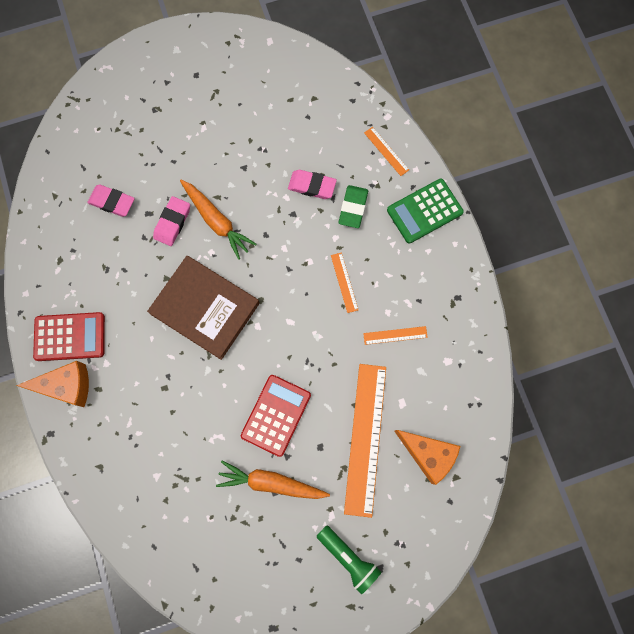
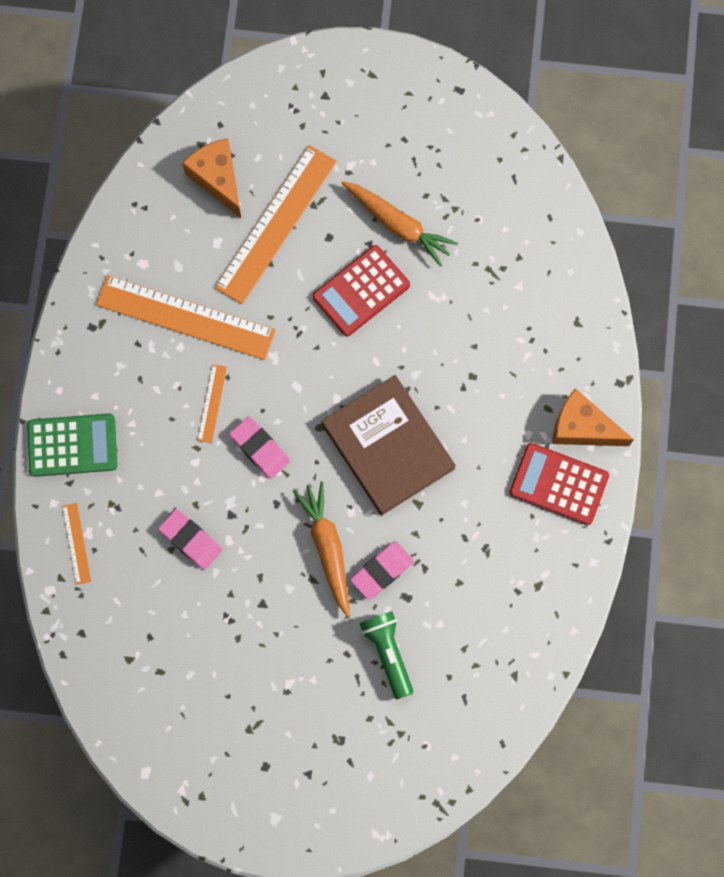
camera: 155 degrees left, 0 degrees up
(112, 202) = (445, 633): pink eraser -> pink eraser (259, 448)
(348, 558) = (352, 119): green flashlight -> green flashlight (388, 652)
(353, 208) = (155, 489): green eraser -> none
(395, 335) = (185, 317): orange ruler -> orange ruler, size x2.27

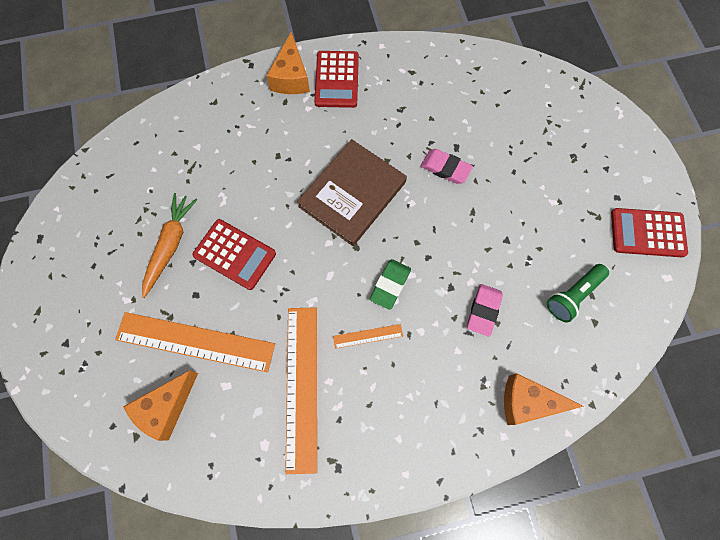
camera: 110 degrees left, 5 degrees down
(72, 445) = (449, 441): green calculator -> none
(76, 543) = (527, 402): orange ruler -> orange cheese
(206, 779) = (647, 233): none -> red calculator
(259, 448) = (390, 285): pink eraser -> green eraser
(327, 548) = (445, 210): orange carrot -> none
(388, 652) = (500, 146): green flashlight -> green flashlight (573, 295)

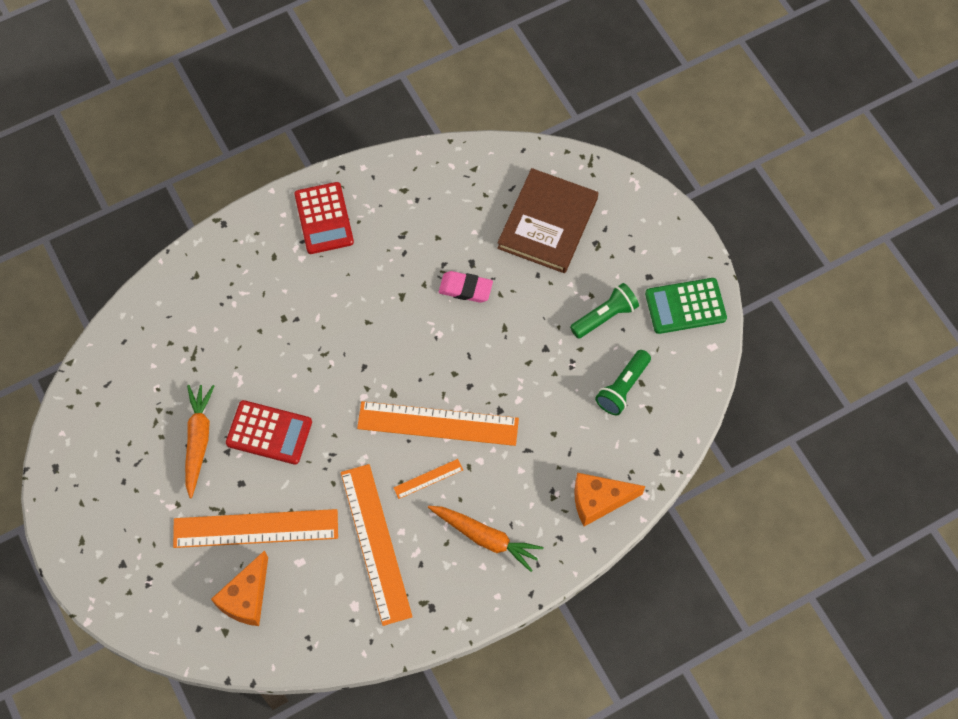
camera: 15 degrees left, 5 degrees down
(291, 77) = (272, 227): orange cheese -> none
(352, 194) = (374, 340): brown book -> brown book (547, 223)
(390, 285) = (438, 423): green eraser -> orange ruler
(408, 410) = (485, 538): none -> orange carrot
(483, 310) = (537, 425): pink eraser -> none
(569, 224) = (605, 316): none -> green flashlight
(647, 233) = (685, 306): red calculator -> green calculator

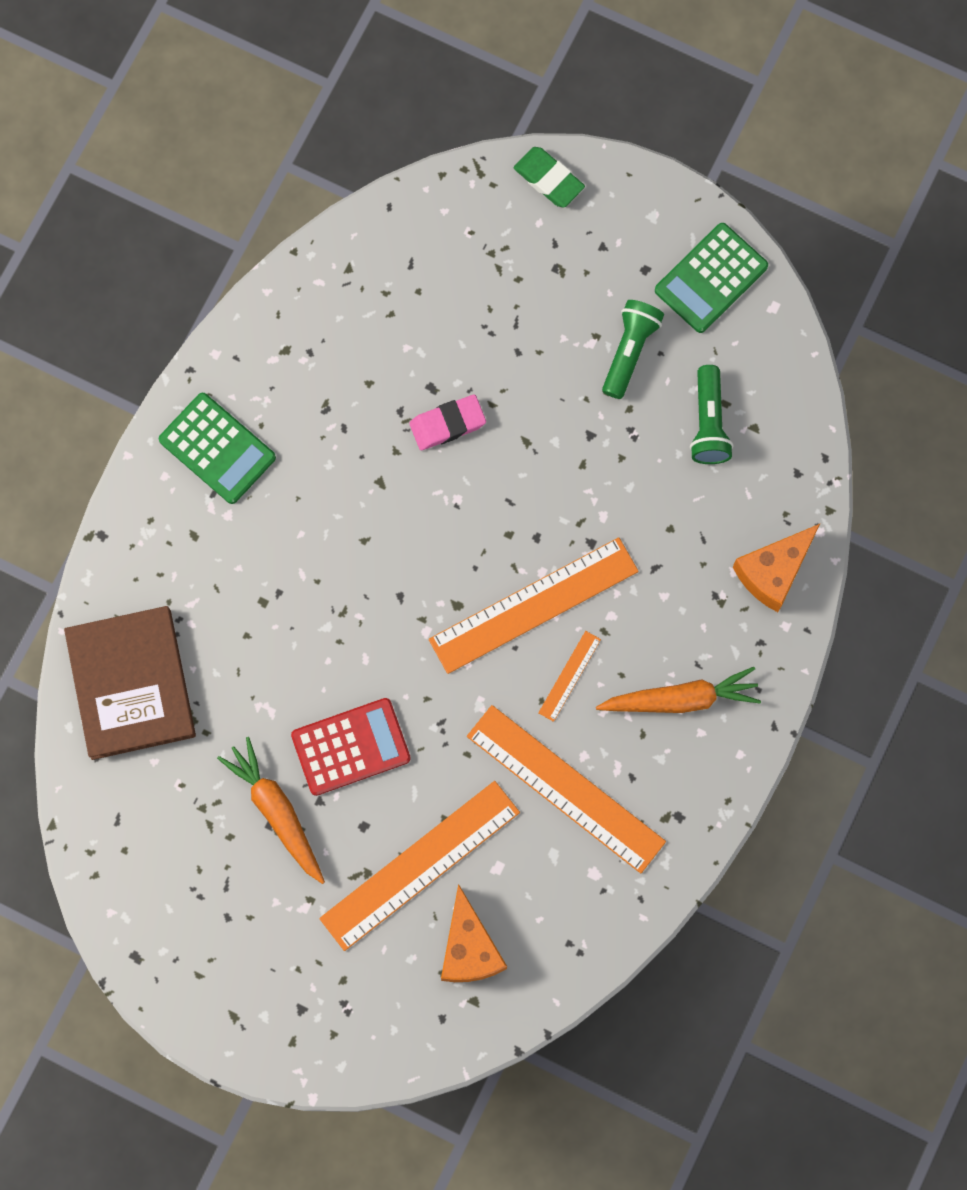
camera: 35 degrees left, 10 degrees up
(324, 218) = (217, 449): red calculator -> green calculator
(547, 223) = (484, 280): brown book -> brown book (131, 684)
(628, 191) = (548, 179): none -> green eraser

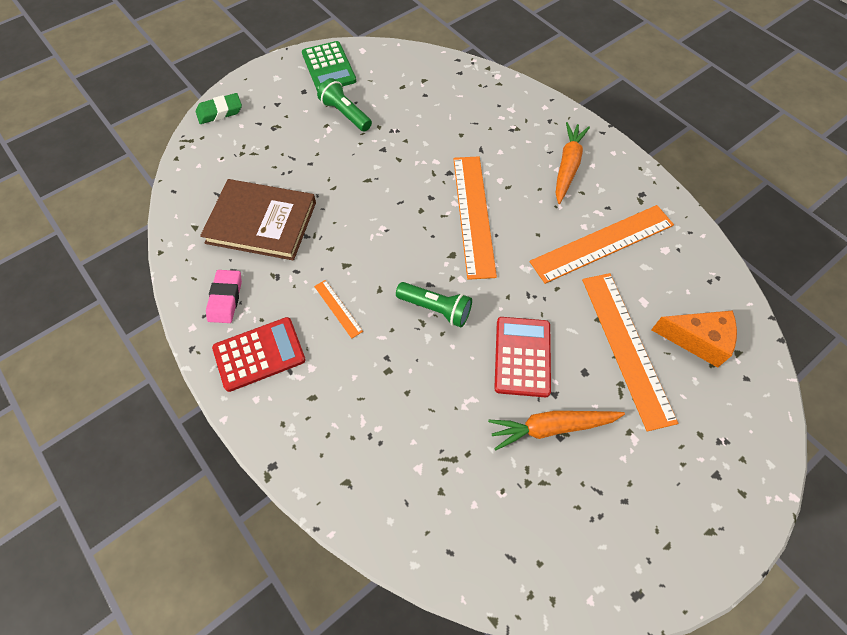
camera: 65 degrees left, 15 degrees down
(131, 684) = (402, 495): brown book -> brown book (261, 222)
(217, 449) = (259, 354): green calculator -> red calculator
(447, 424) = (331, 214): pink eraser -> pink eraser (225, 298)
(569, 676) = (528, 214): orange ruler -> orange ruler (338, 308)
(708, 423) = (409, 97): green flashlight -> green flashlight (436, 309)
(773, 572) = (511, 101): orange cheese -> none

